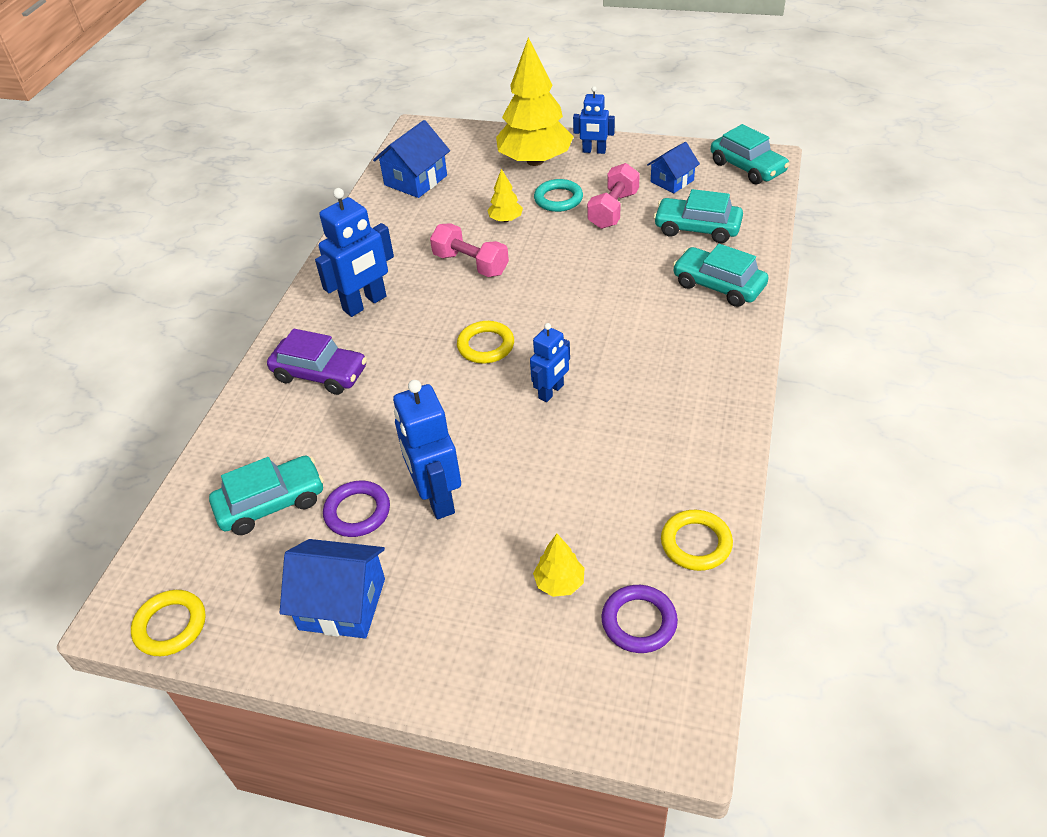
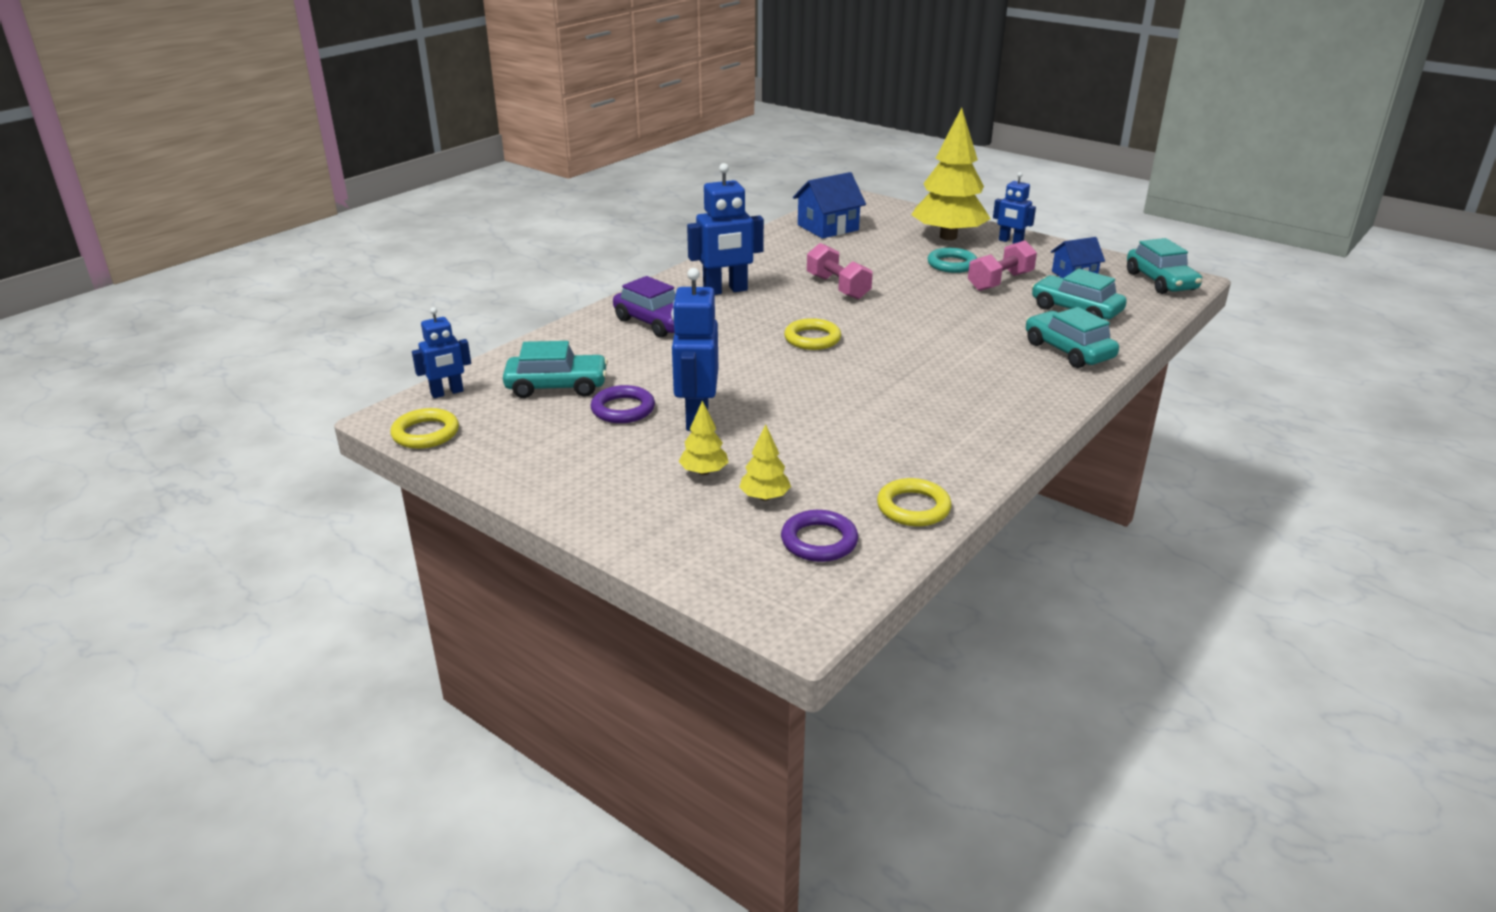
camera: 20 degrees right, 15 degrees down
(342, 604) = (568, 458): blue house -> none
(506, 219) = (891, 267): yellow tree -> yellow tree (704, 472)
(551, 392) = (850, 380): blue robot -> blue robot (447, 393)

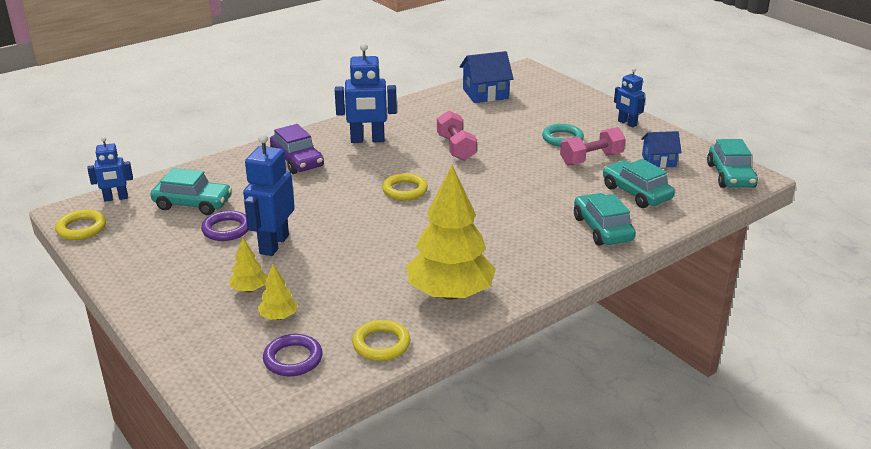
camera: 15 degrees right, 0 degrees up
(948, 237) = (577, 113): yellow tree -> yellow tree (450, 293)

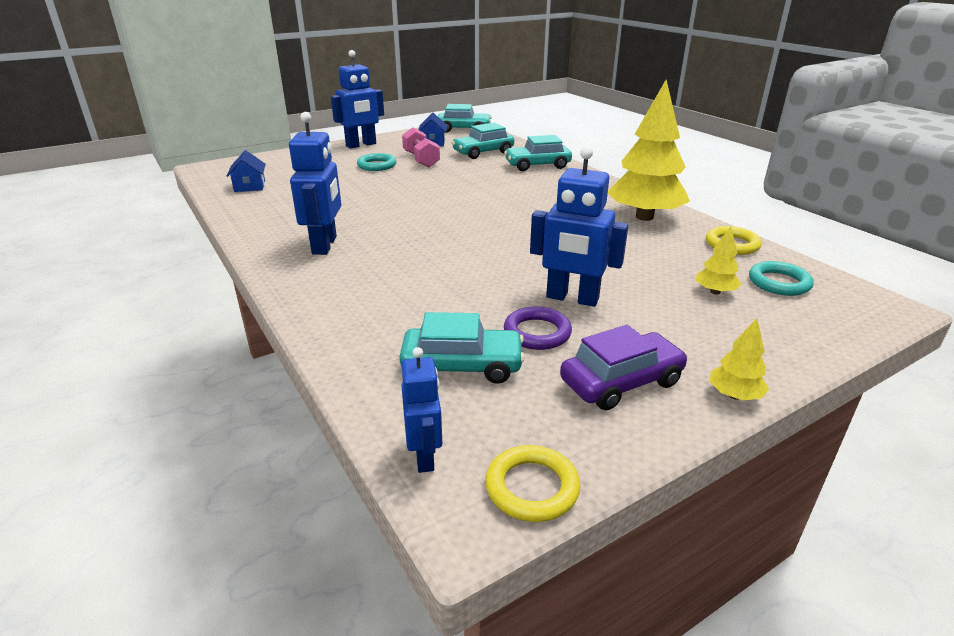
camera: 85 degrees left, 0 degrees up
(193, 204) = (462, 366): turquoise car -> turquoise car turned 75 degrees clockwise
(249, 289) = (670, 310): yellow tree -> yellow tree (734, 395)
(293, 359) = (779, 283): purple ring -> turquoise ring
(297, 161) = (359, 288): purple car -> purple car (621, 382)
(405, 190) = (457, 229): yellow ring -> none
(456, 148) = (372, 204): pink dumbbell -> none
(485, 93) = (250, 186): blue house -> blue house, size x0.66
(627, 123) = (361, 145): blue robot -> blue robot, size x1.65

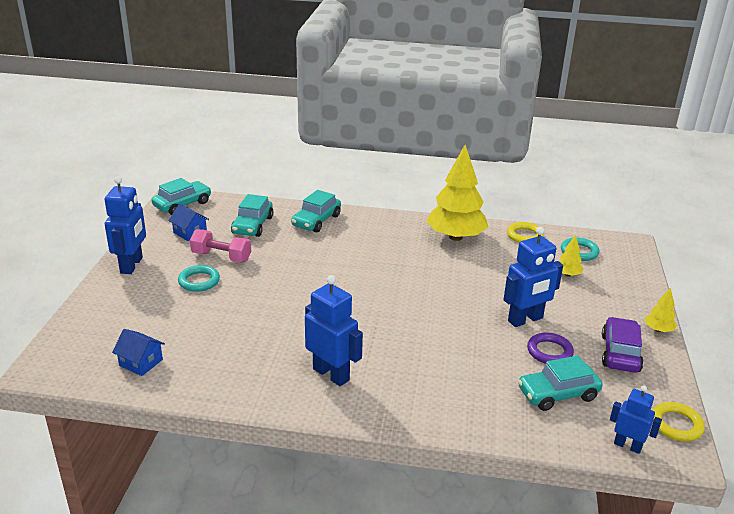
camera: 50 degrees left, 0 degrees up
(462, 366) = (558, 394): turquoise car -> turquoise car turned 150 degrees counterclockwise

